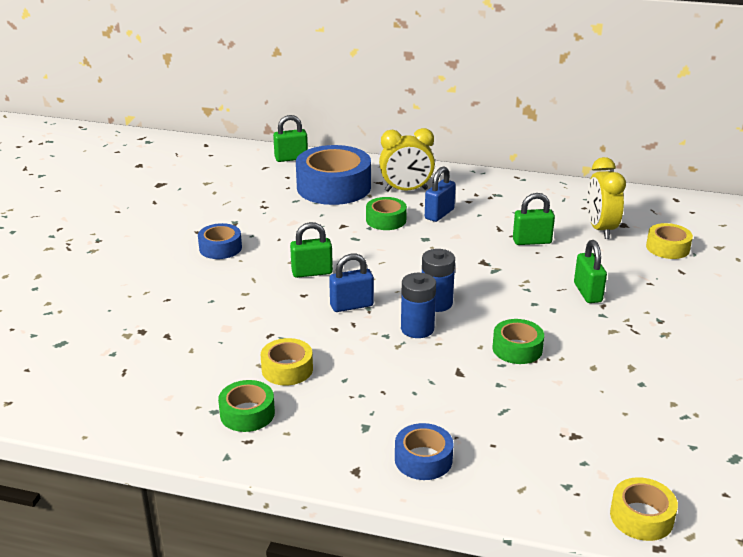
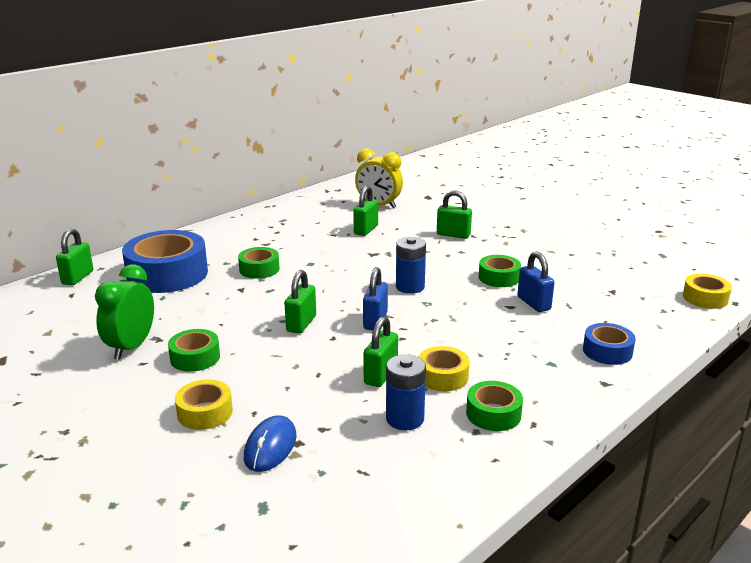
camera: 60 degrees left, 5 degrees down
(129, 321) = (270, 447): none -> blue mouse
(214, 219) = (131, 347): none -> green clock
(220, 248) = (195, 357): blue tape -> green tape
(263, 337) = (381, 375): none -> green padlock
(406, 190) = (223, 248): yellow clock -> none
(417, 329) = (438, 304): blue battery -> blue battery (405, 419)
(439, 214) = (281, 247): blue padlock -> blue padlock (533, 303)
(667, 248) = (427, 196): yellow tape -> yellow tape (205, 412)

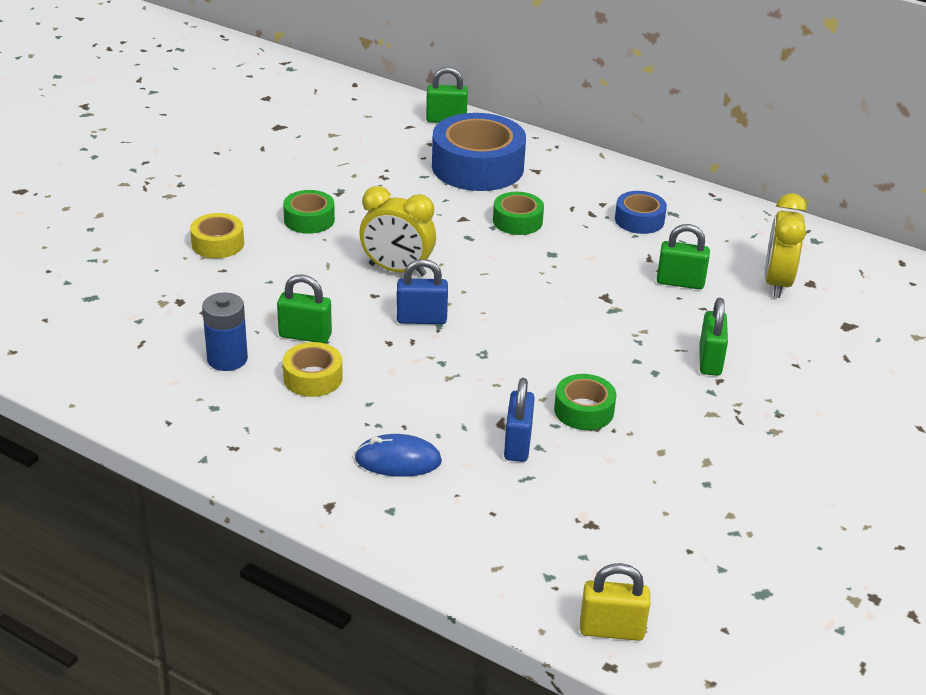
camera: 75 degrees right, 10 degrees up
(131, 347) = (319, 182): green clock -> none
(270, 447) = (171, 287): blue mouse -> blue mouse (398, 460)
(301, 324) = (397, 270): green padlock -> yellow clock
(410, 287) = (520, 336): blue battery -> none
(493, 414) = (246, 418): green tape -> none
(533, 303) = (517, 444): blue padlock -> blue padlock turned 45 degrees counterclockwise
(607, 351) = (407, 510): blue tape -> blue tape (639, 220)
(705, 298) = (611, 630): yellow tape -> yellow padlock

